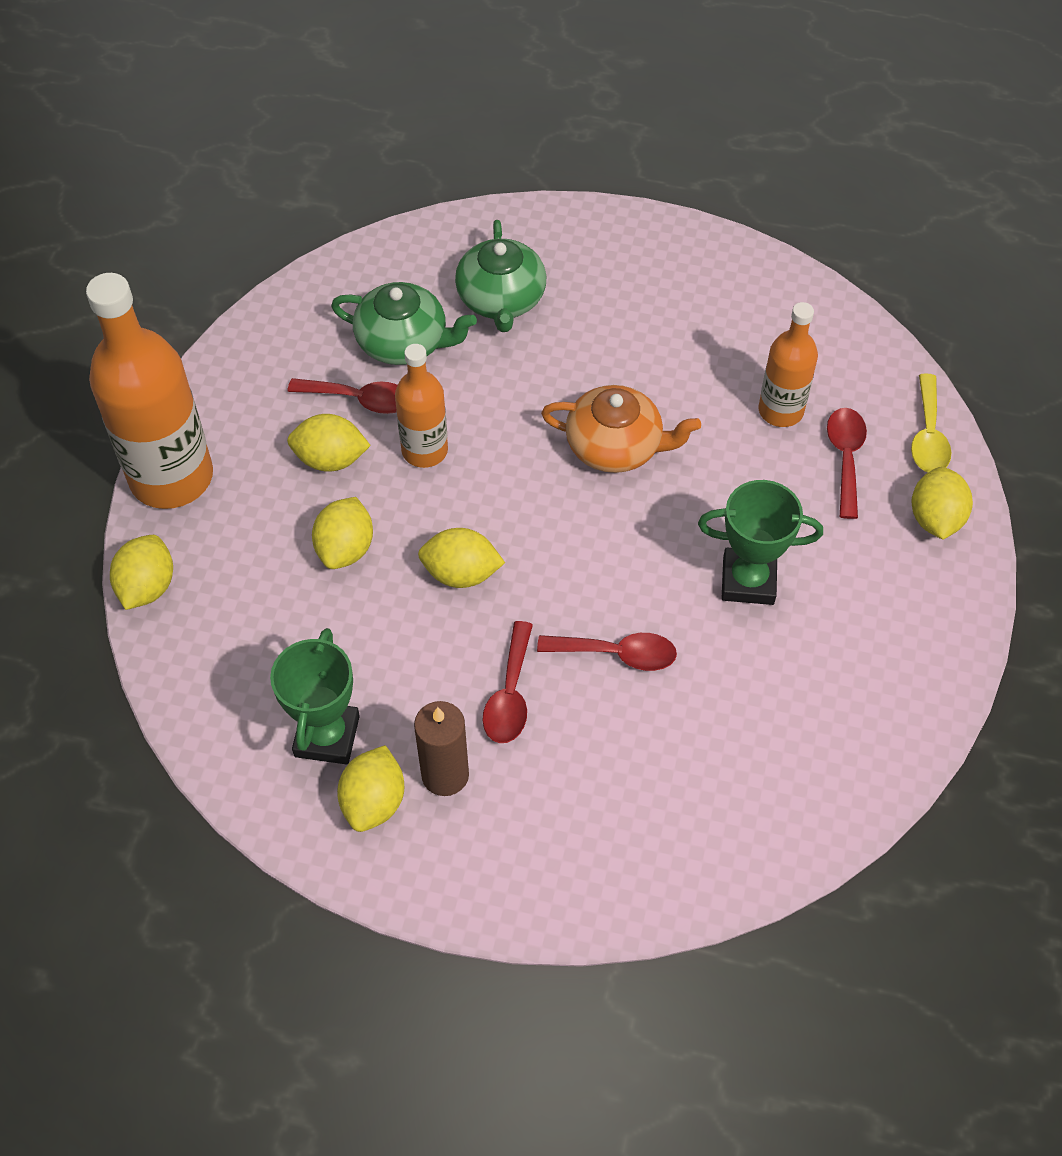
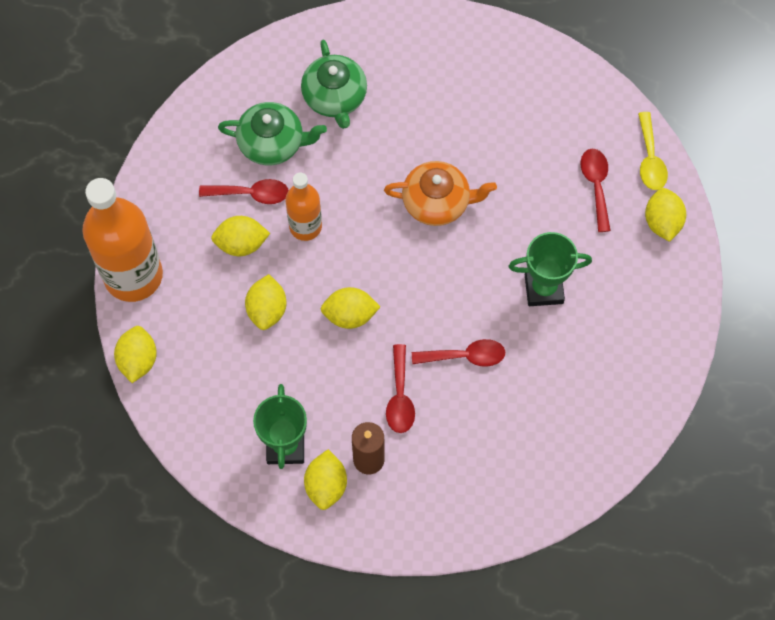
camera: 10 degrees left, 10 degrees up
(780, 410) = (546, 156): orange bottle -> none

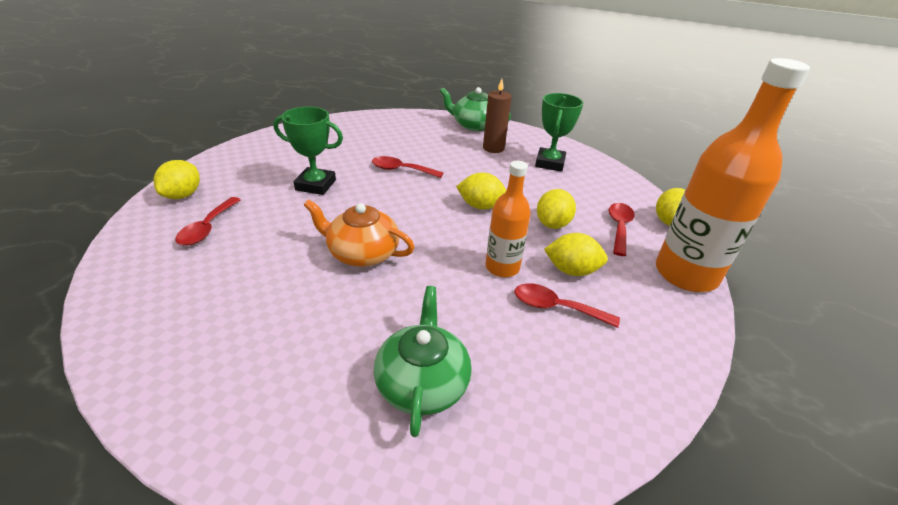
camera: 165 degrees left, 30 degrees down
(272, 143) = (521, 351): green teapot -> green teapot (473, 125)
(326, 485) = (525, 146): yellow lemon -> none
(400, 397) = (460, 164): red spoon -> red spoon (619, 227)
(650, 159) = (138, 232): yellow spoon -> none

